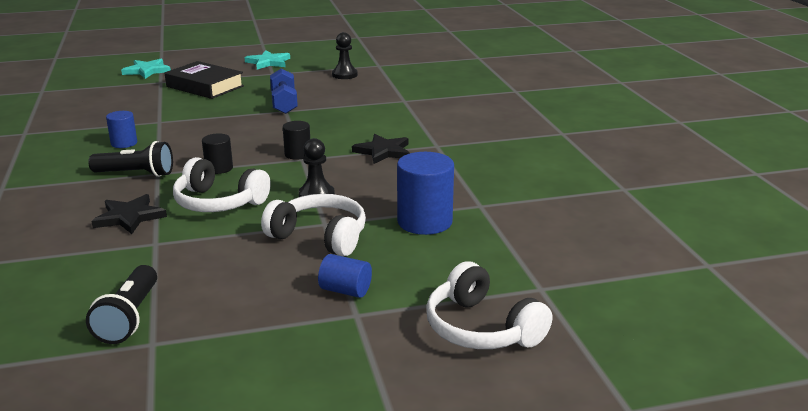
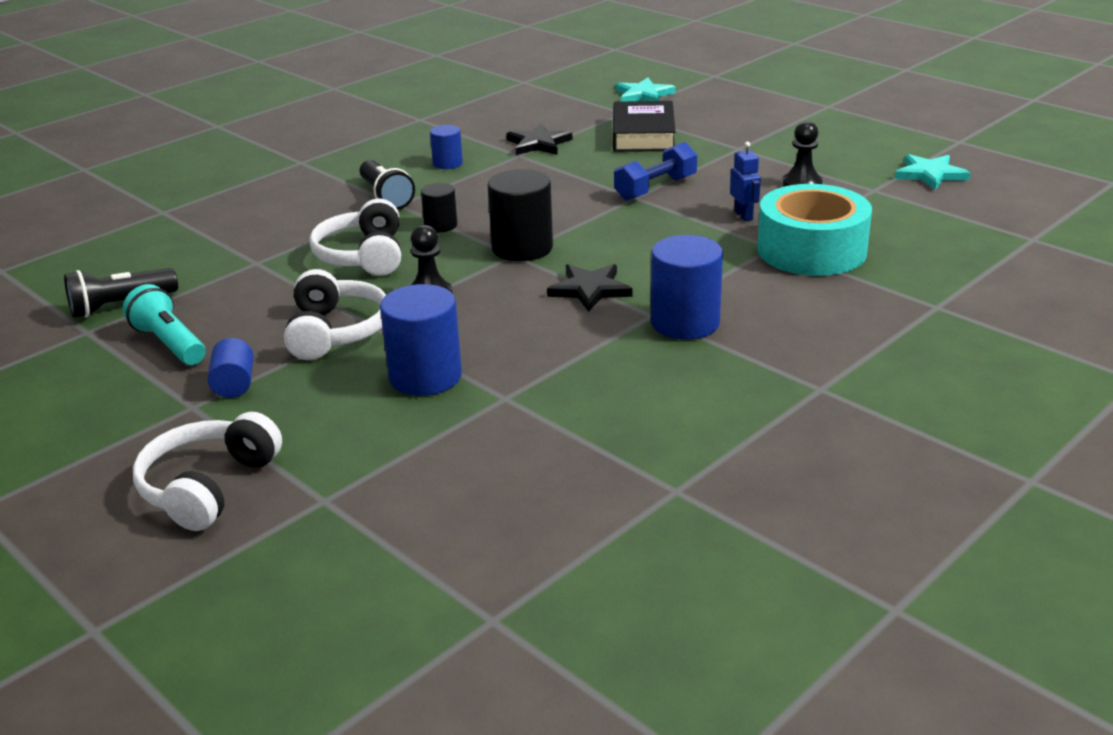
camera: 60 degrees right, 5 degrees up
(129, 217) = (296, 231): black star -> black star (538, 144)
(237, 306) = (169, 343): none -> turquoise flashlight
(268, 62) = (770, 133): turquoise star -> turquoise star (930, 174)
(297, 154) = (522, 248): black cylinder -> black cylinder, size x1.77
(357, 95) = (743, 215): none -> blue robot
(422, 94) = (811, 250): none -> turquoise tape
(457, 141) = (685, 323): none -> blue cylinder

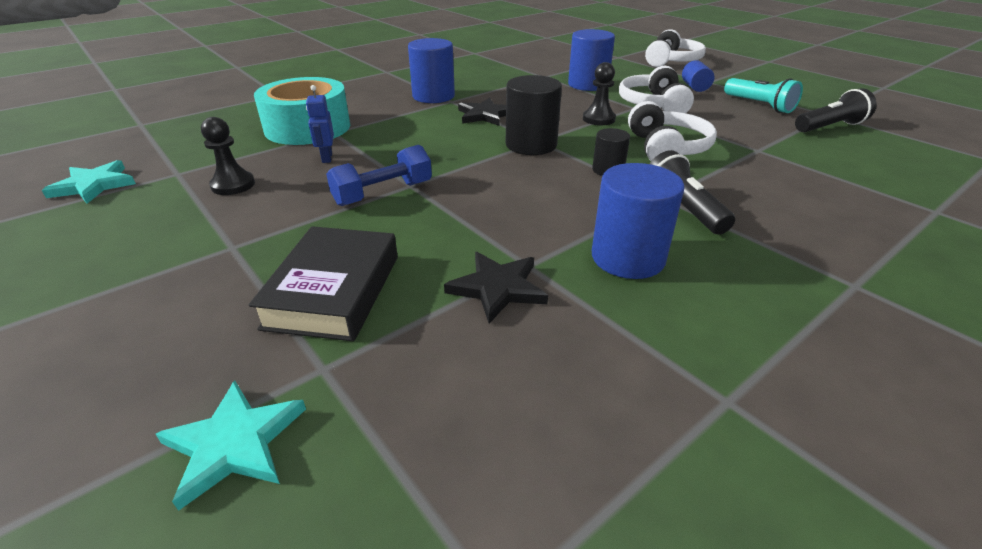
camera: 175 degrees left, 5 degrees up
(447, 163) = (628, 258): blue cylinder -> blue cylinder, size x1.77

